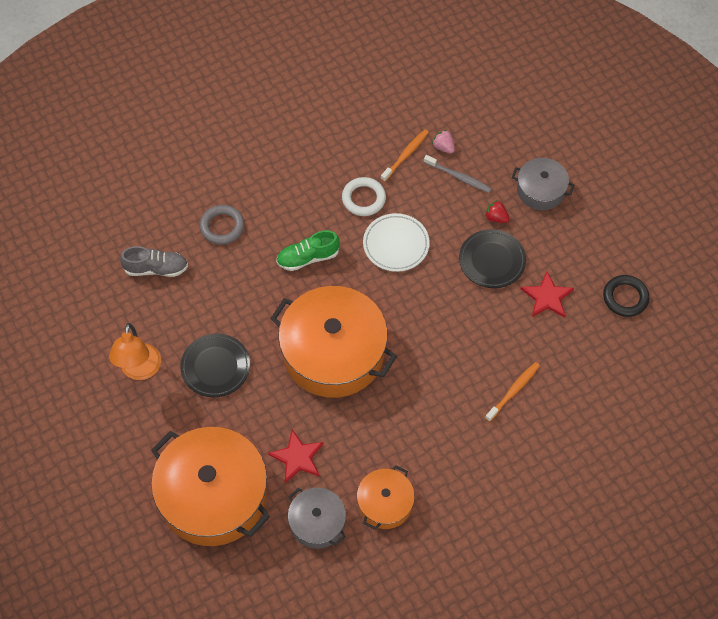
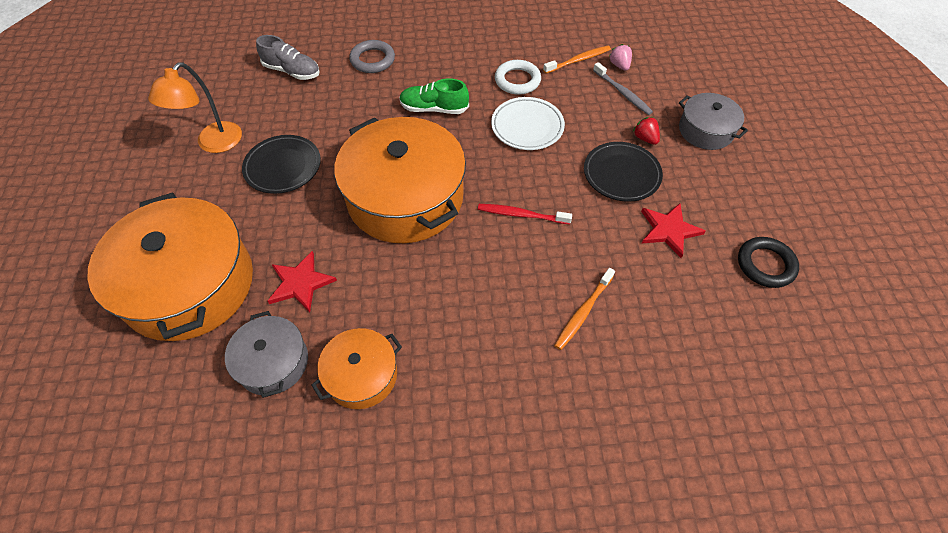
camera: 25 degrees right, 5 degrees down
(432, 330) = (521, 215): none -> red toothbrush
(513, 391) = (583, 312): orange toothbrush -> orange toothbrush turned 150 degrees clockwise

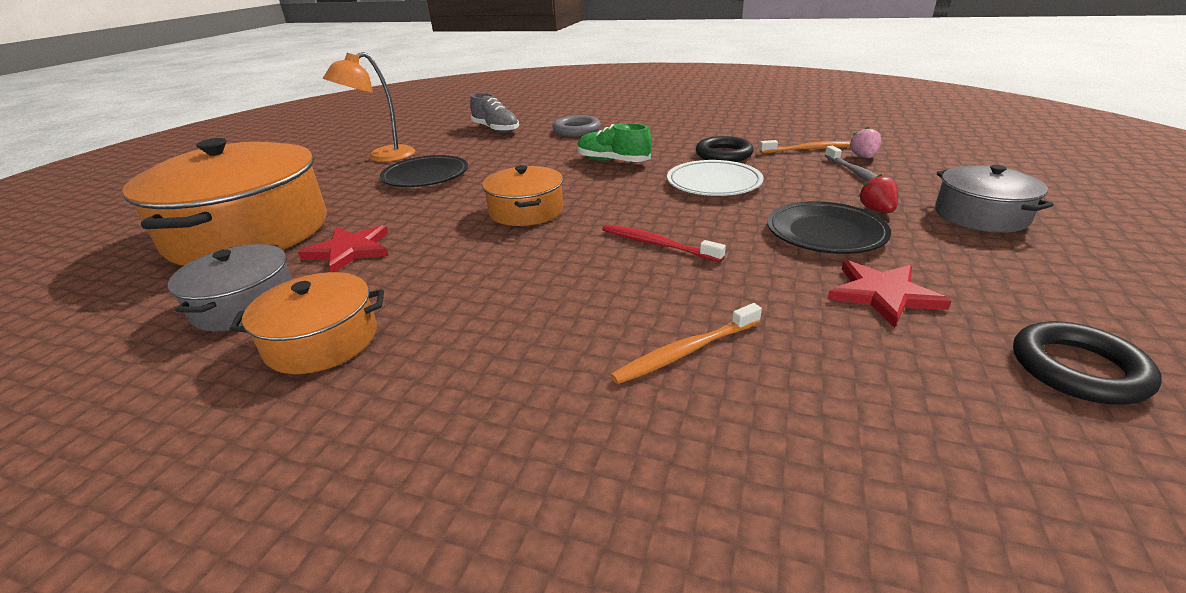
camera: 25 degrees right, 25 degrees down
(405, 197) = (526, 211): orange pot -> orange pot, size x0.51
(517, 80) = (723, 154): white ring -> black ring

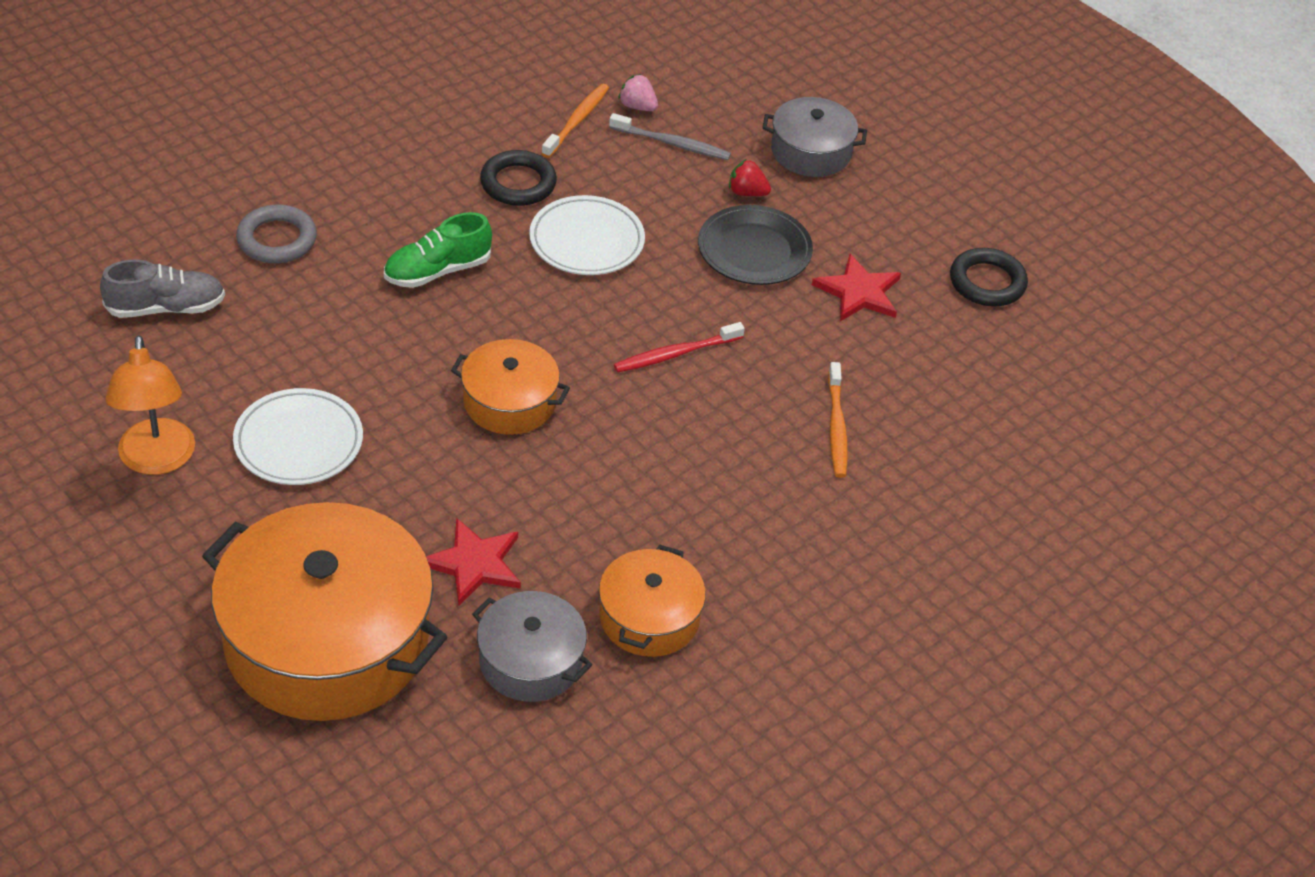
camera: 65 degrees left, 15 degrees up
(426, 176) = (298, 442): black plate -> white plate

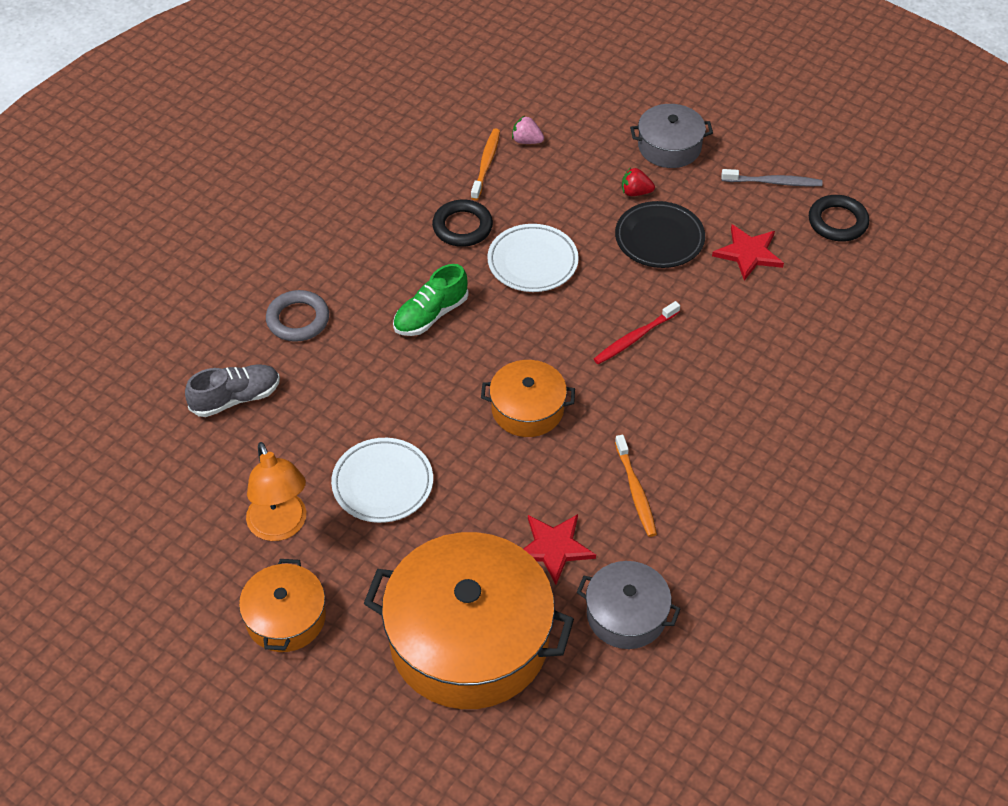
camera: 10 degrees left, 5 degrees up
(649, 617) = (698, 556): orange pot -> orange pot (285, 617)
(672, 144) = (565, 165): grey toothbrush -> grey toothbrush (774, 182)
(836, 427) = (774, 367): orange toothbrush -> orange toothbrush (635, 491)

